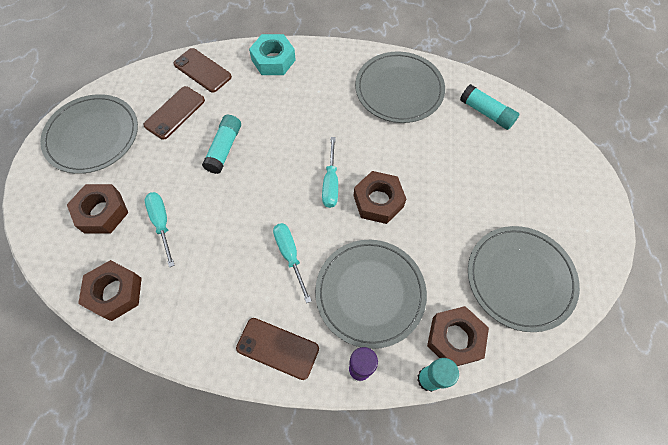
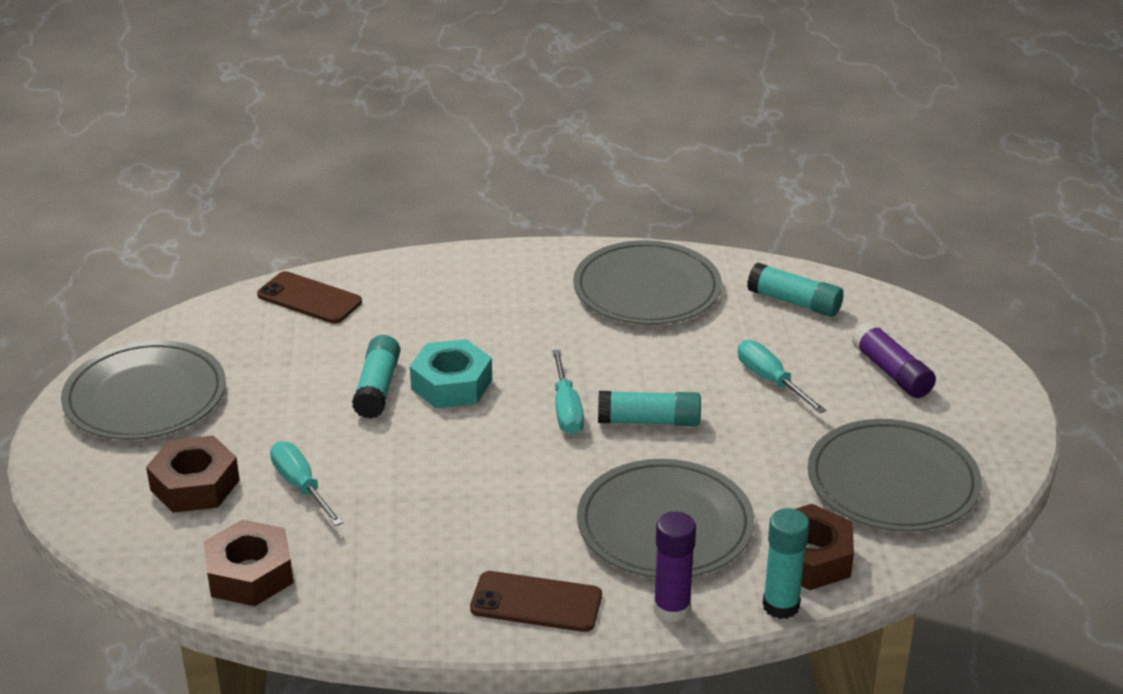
camera: 10 degrees left, 30 degrees down
(175, 113) = (279, 354): brown phone -> none
(273, 60) = (427, 274): turquoise nut -> turquoise nut (451, 384)
(290, 255) = (525, 498): turquoise screwdriver -> turquoise screwdriver (770, 380)
(378, 201) = (649, 421): brown nut -> turquoise glue stick
(536, 182) = (891, 372): none -> purple glue stick

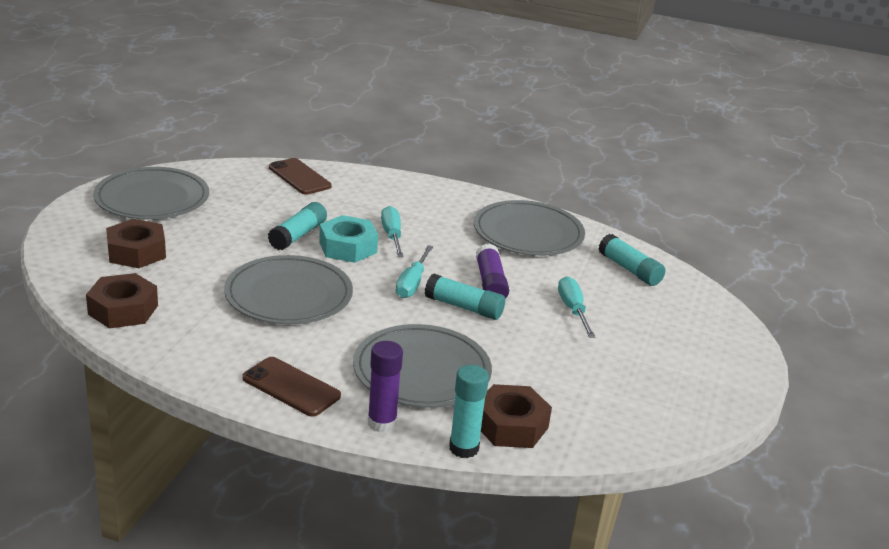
camera: 20 degrees right, 5 degrees down
(301, 486) = (200, 273): turquoise screwdriver -> turquoise screwdriver (392, 235)
(891, 372) = (669, 332): purple glue stick -> purple glue stick (490, 283)
(892, 481) = (615, 398): grey plate -> grey plate (288, 295)

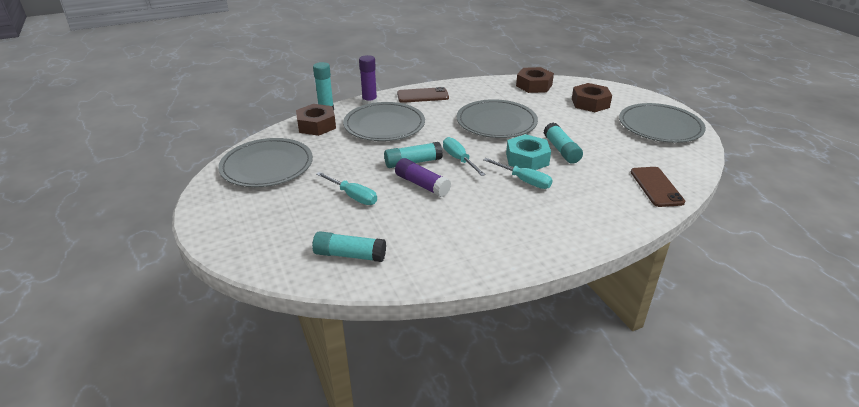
camera: 140 degrees right, 5 degrees up
(299, 177) = (656, 187): brown phone -> brown phone turned 75 degrees clockwise
(528, 233) = (458, 241): grey plate -> grey plate (267, 166)

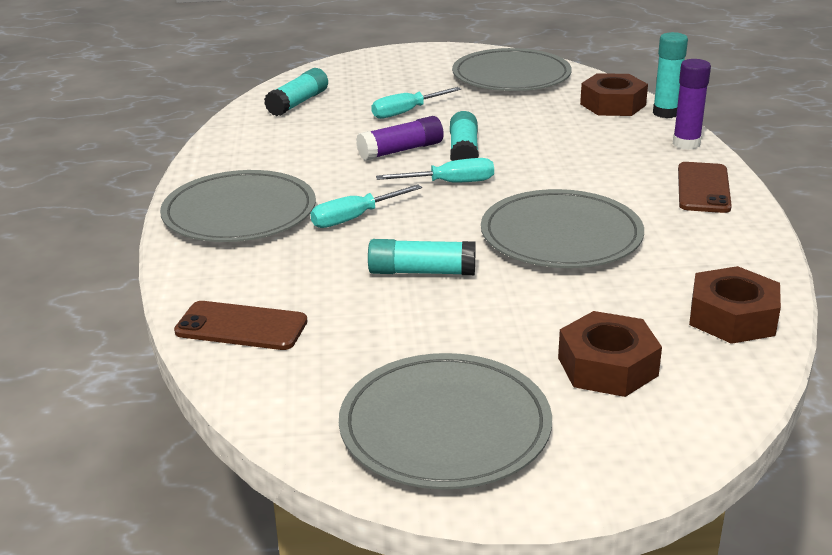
camera: 110 degrees right, 5 degrees down
(384, 125) = (593, 146): grey plate -> grey plate (239, 212)
(527, 159) = (414, 234): turquoise nut -> none

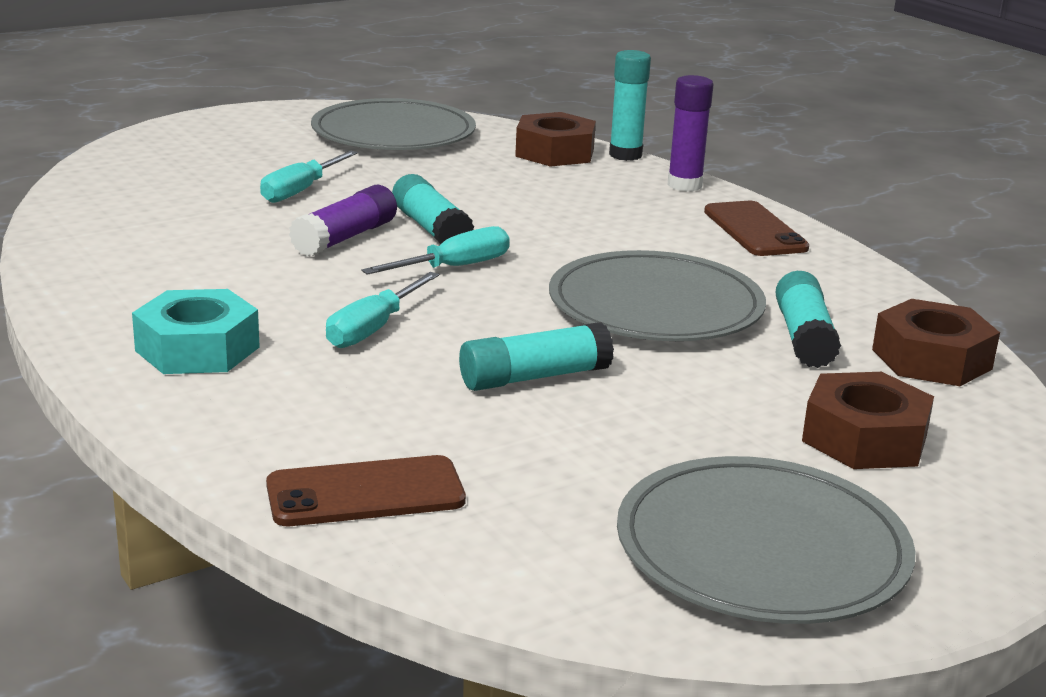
camera: 30 degrees left, 5 degrees down
(239, 212) = (197, 349): grey plate -> turquoise nut
(298, 103) = (129, 197): turquoise glue stick -> turquoise glue stick (804, 337)

